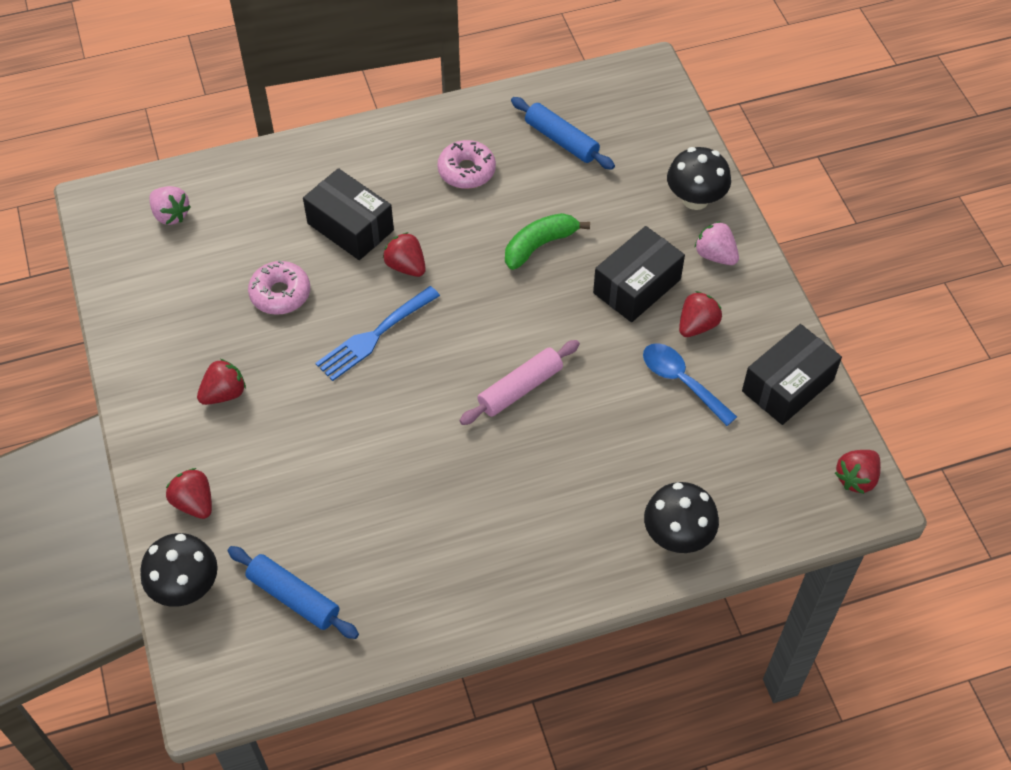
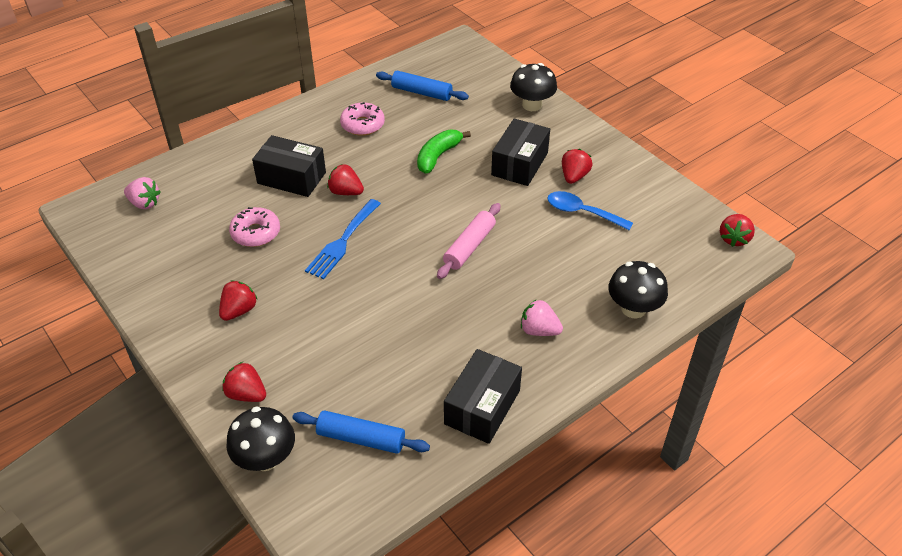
camera: 20 degrees left, 10 degrees down
(715, 255) = (563, 133): pink strawberry -> pink strawberry (539, 330)
(787, 386) = (655, 196): black box -> black box (482, 407)

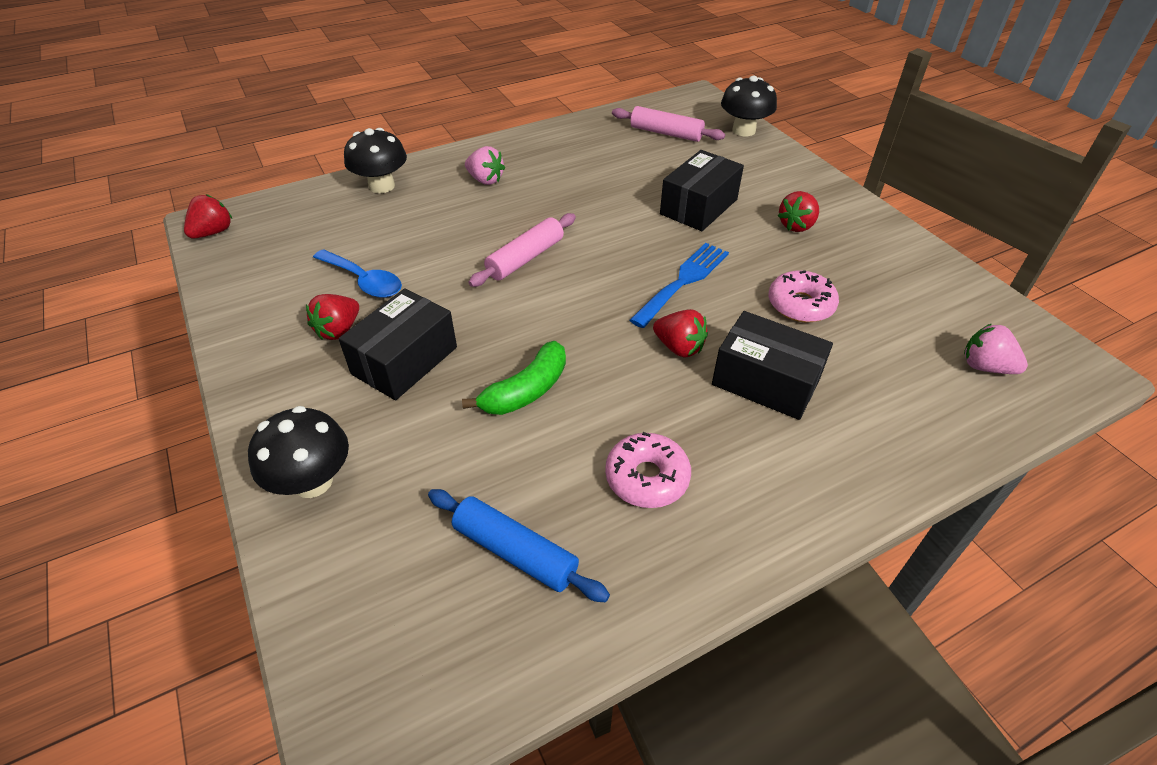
camera: 170 degrees left, 0 degrees up
(246, 394) = (769, 165): red strawberry -> none
(361, 438) = (666, 133): blue rolling pin -> pink rolling pin
(482, 407) = (561, 140): black box -> black box (698, 207)

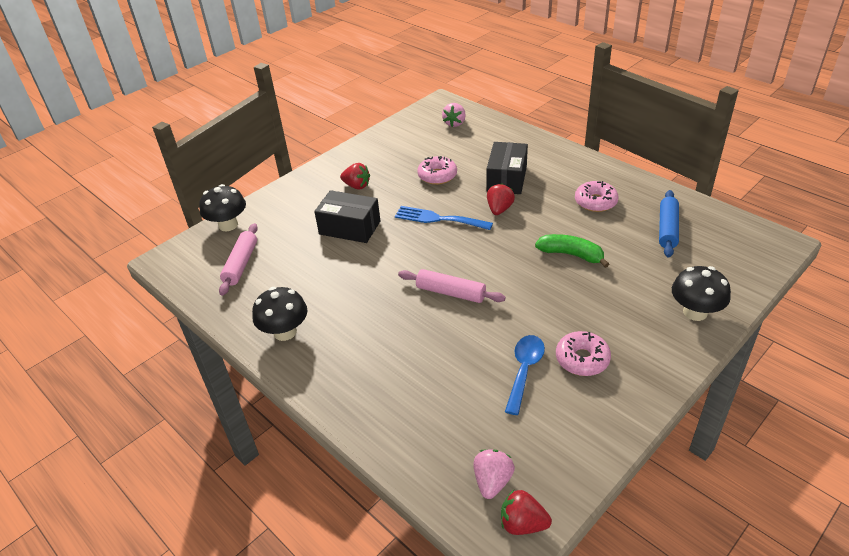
camera: 105 degrees left, 5 degrees down
(338, 330) = (582, 359): red strawberry -> pink donut
(382, 186) = (388, 422): black mushroom -> black mushroom (285, 332)
(404, 360) = (585, 313): black box -> none
(485, 180) = (352, 351): pink strawberry -> pink strawberry (492, 481)

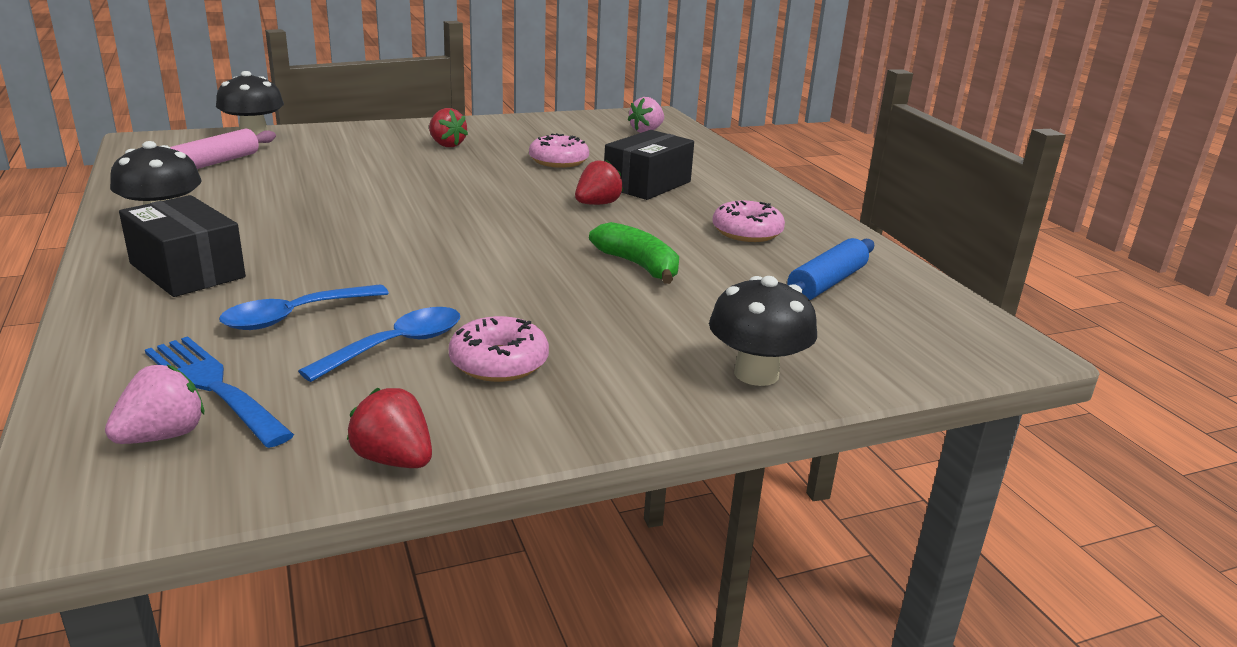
camera: 20 degrees right, 15 degrees down
(350, 228) = (383, 170): black box -> black box (187, 270)
(438, 219) = (503, 191): blue fork -> blue fork (213, 386)
(450, 293) = (416, 250): pink rolling pin -> none
(452, 373) = (295, 316): none -> blue spoon
(522, 524) = (123, 498): red strawberry -> red strawberry (394, 460)

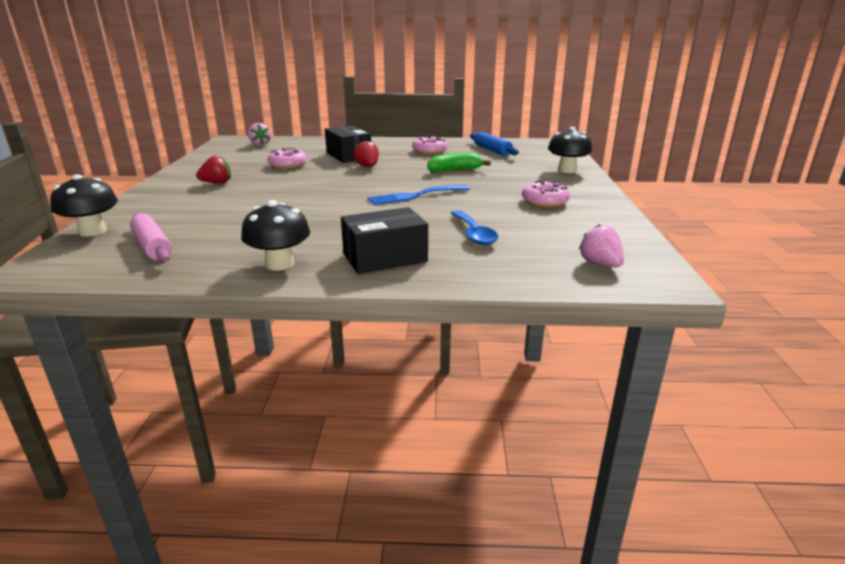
camera: 65 degrees left, 0 degrees up
(213, 386) = (551, 253): blue fork -> blue fork (415, 196)
(394, 460) = (625, 224): red strawberry -> none
(397, 345) = (520, 216): blue spoon -> none

